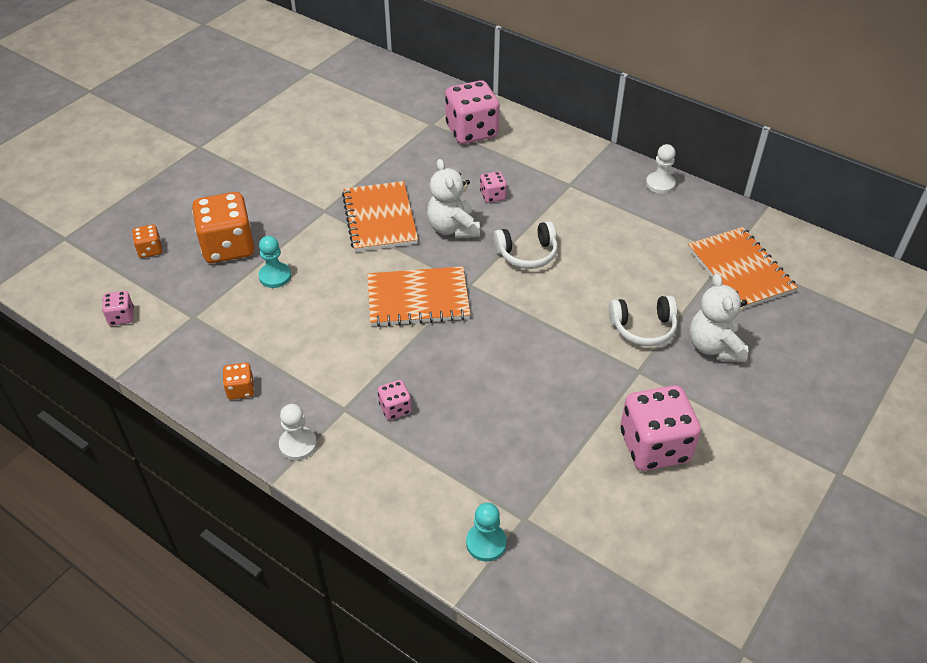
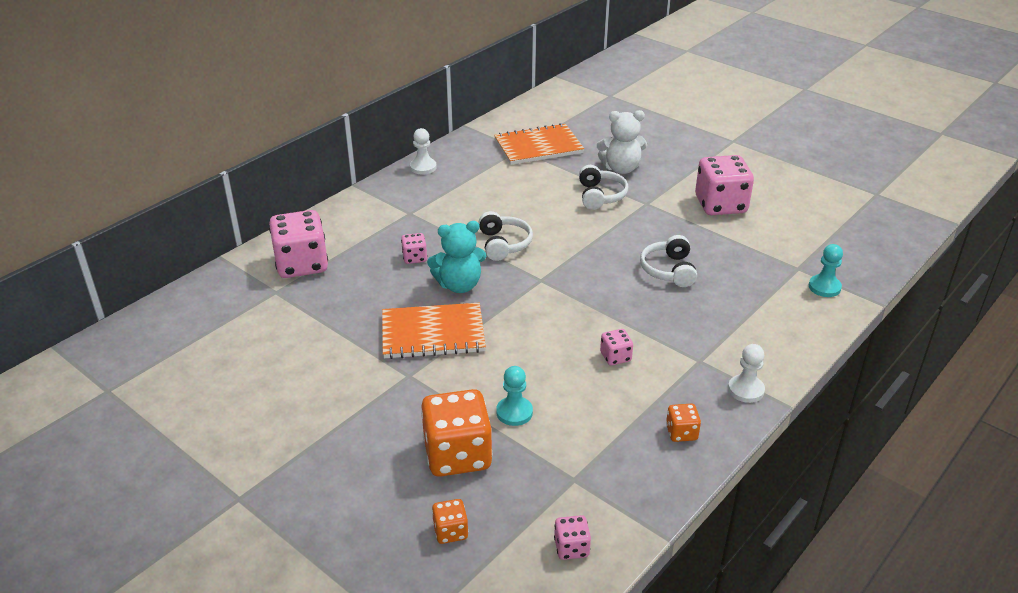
camera: 85 degrees left, 10 degrees down
(395, 408) = (696, 329): pink dice -> pink dice (615, 357)
(418, 299) = (558, 311): orange notebook -> none
(453, 228) = (459, 285): white teddy bear -> turquoise teddy bear
(500, 388) = (669, 270): none -> white headphones

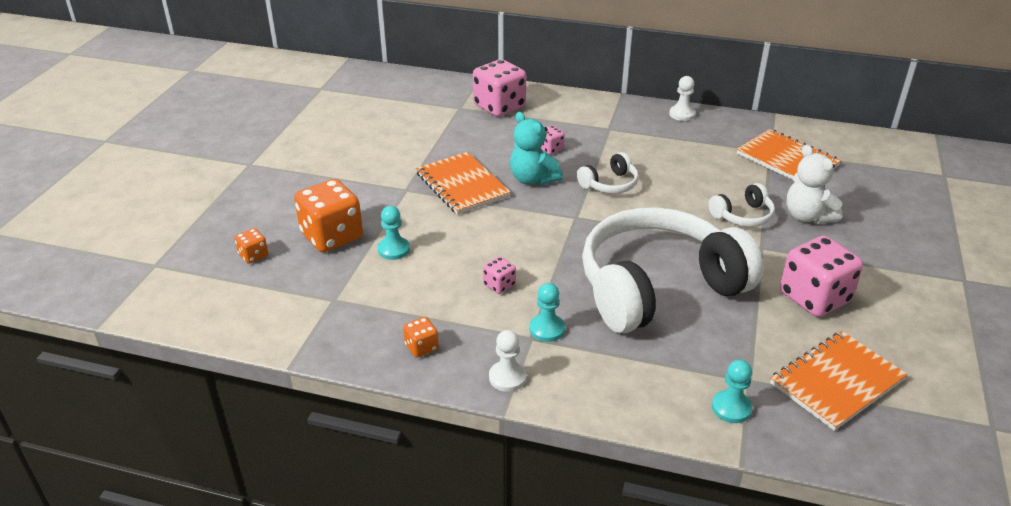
camera: 65 degrees right, 0 degrees up
(571, 548) = (259, 317): pink dice -> none
(669, 270) = (658, 287): white headphones -> white headphones, size x2.44
(693, 348) = (547, 329): none -> turquoise pawn
(814, 232) = (837, 382): none -> orange notebook

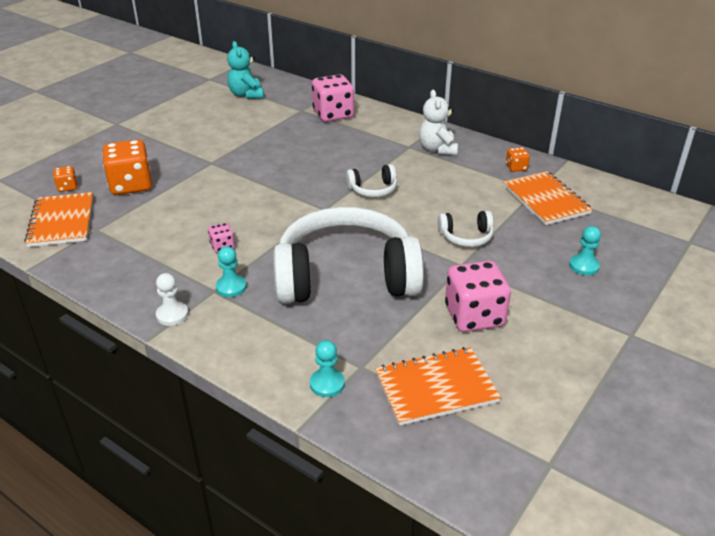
camera: 20 degrees right, 0 degrees up
(394, 249) = (166, 204): turquoise pawn -> turquoise pawn (584, 266)
(421, 347) = (129, 277): orange dice -> orange dice (516, 167)
(462, 185) = (255, 167): orange notebook -> orange notebook (62, 221)
(533, 179) = (314, 174): turquoise teddy bear -> turquoise teddy bear (246, 95)
(550, 149) = (347, 153): pink dice -> none
(682, 114) = (481, 146): white pawn -> none
(807, 216) = (524, 249): white teddy bear -> white teddy bear (437, 149)

